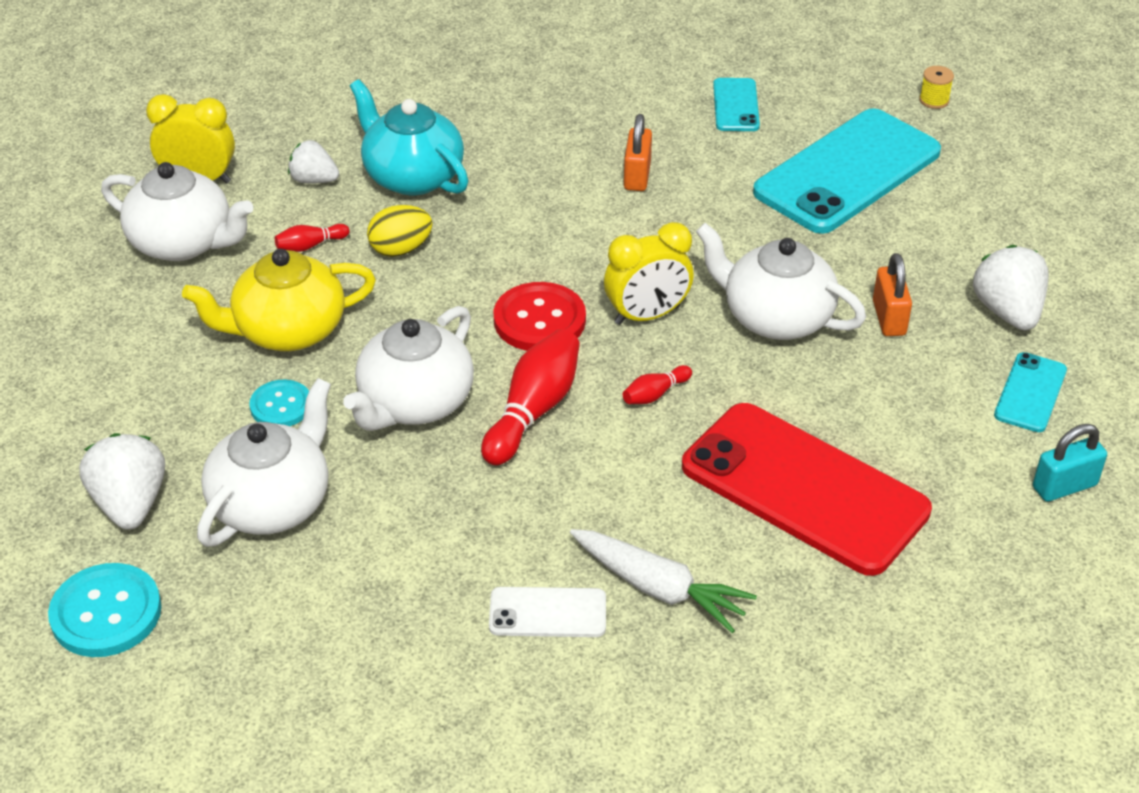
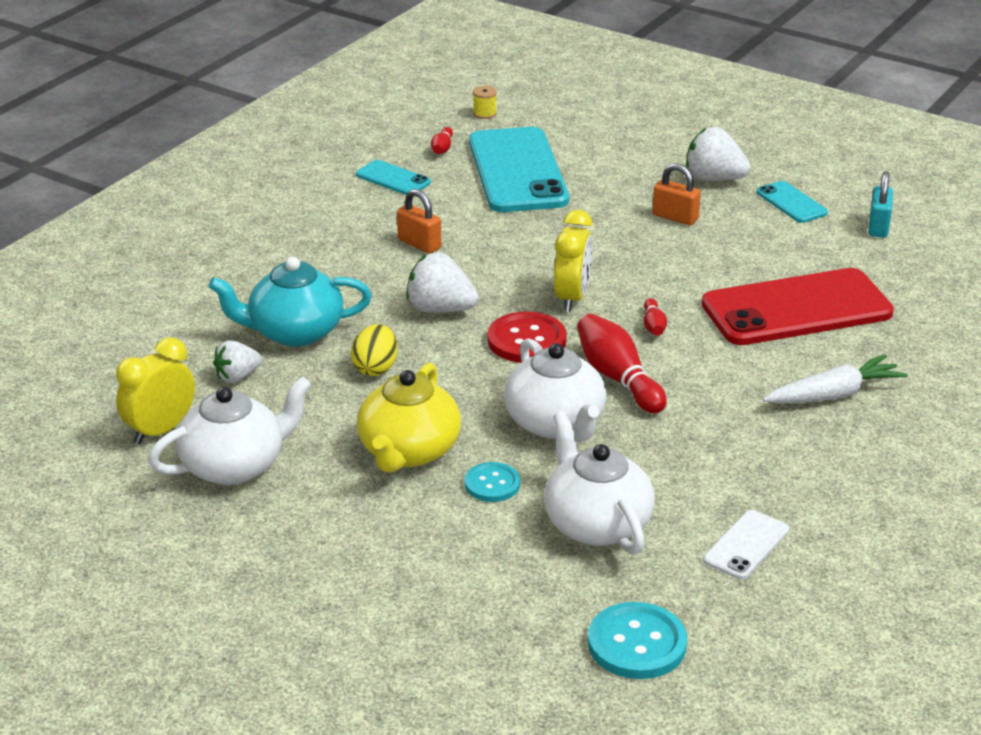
camera: 55 degrees left, 10 degrees down
(130, 504) = (526, 593): white strawberry -> white strawberry (440, 309)
(310, 245) = (318, 406): red bowling pin -> red bowling pin (442, 148)
(547, 613) = (817, 445): white phone -> white phone (746, 545)
(775, 317) = (629, 254): white teapot -> none

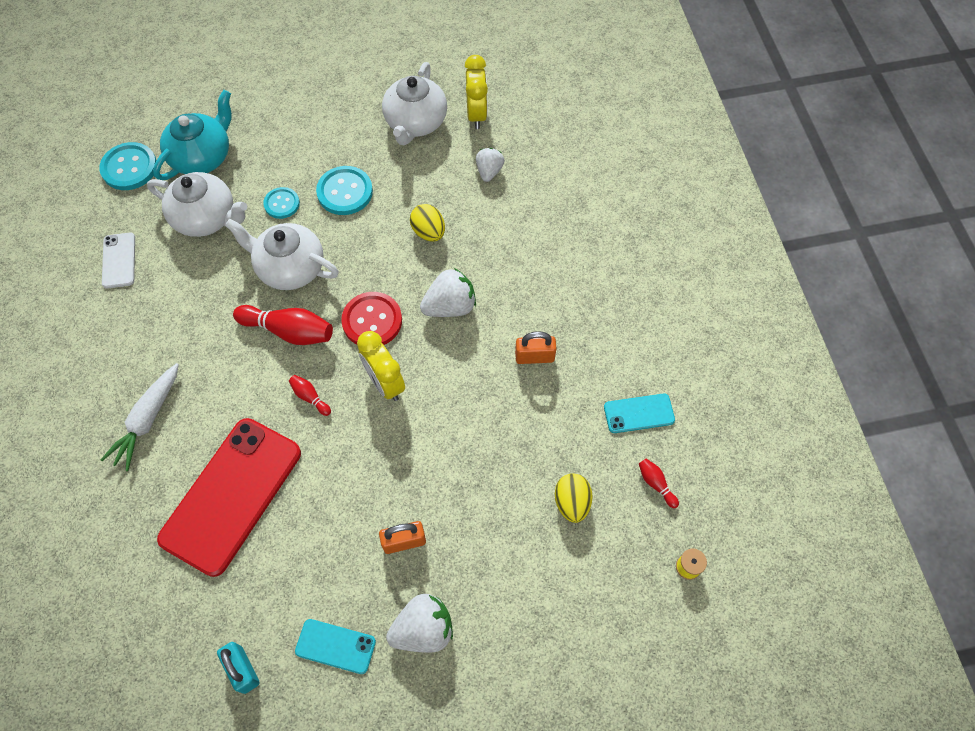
camera: 135 degrees right, 30 degrees up
(294, 332) = (504, 223): turquoise teapot -> turquoise teapot (202, 157)
(408, 452) = (345, 192): yellow teapot -> turquoise button
(517, 171) = (572, 502): turquoise phone -> yellow egg

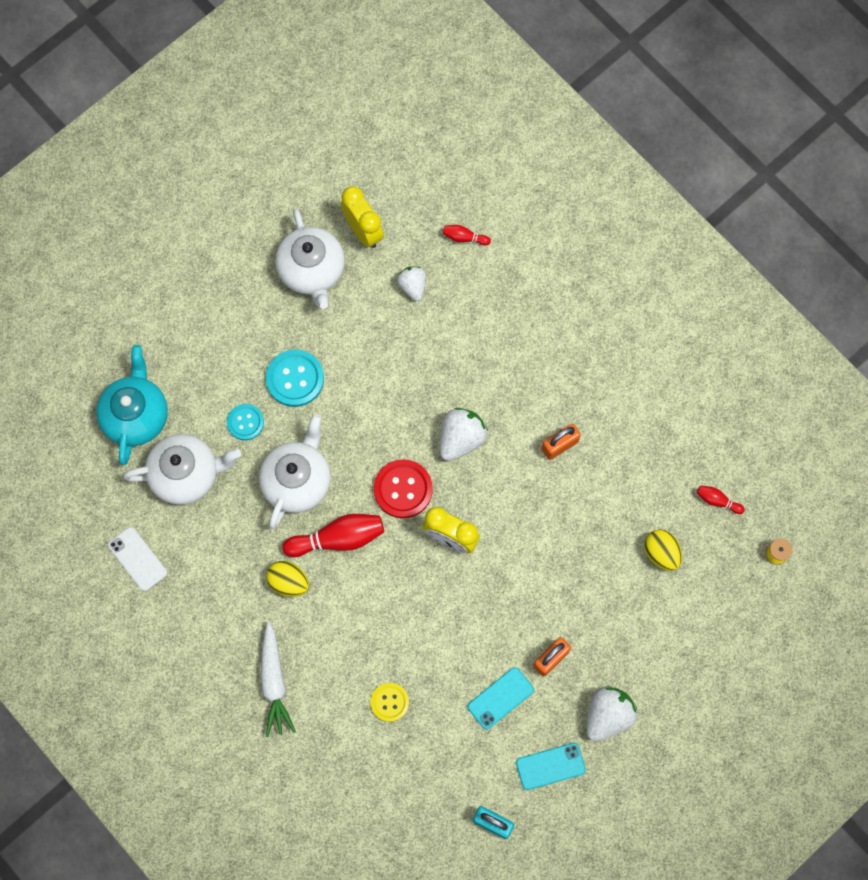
camera: 30 degrees left, 10 degrees up
(129, 168) = (74, 464): turquoise button -> none
(231, 495) = (389, 702): red phone -> yellow button
(290, 268) = (297, 480): white teapot -> white teapot turned 120 degrees clockwise
(310, 397) = (396, 586): red bowling pin -> red bowling pin (464, 238)
(428, 232) = (397, 378): yellow egg -> yellow egg (288, 582)
(639, 413) = (672, 448): turquoise phone -> turquoise phone (500, 698)

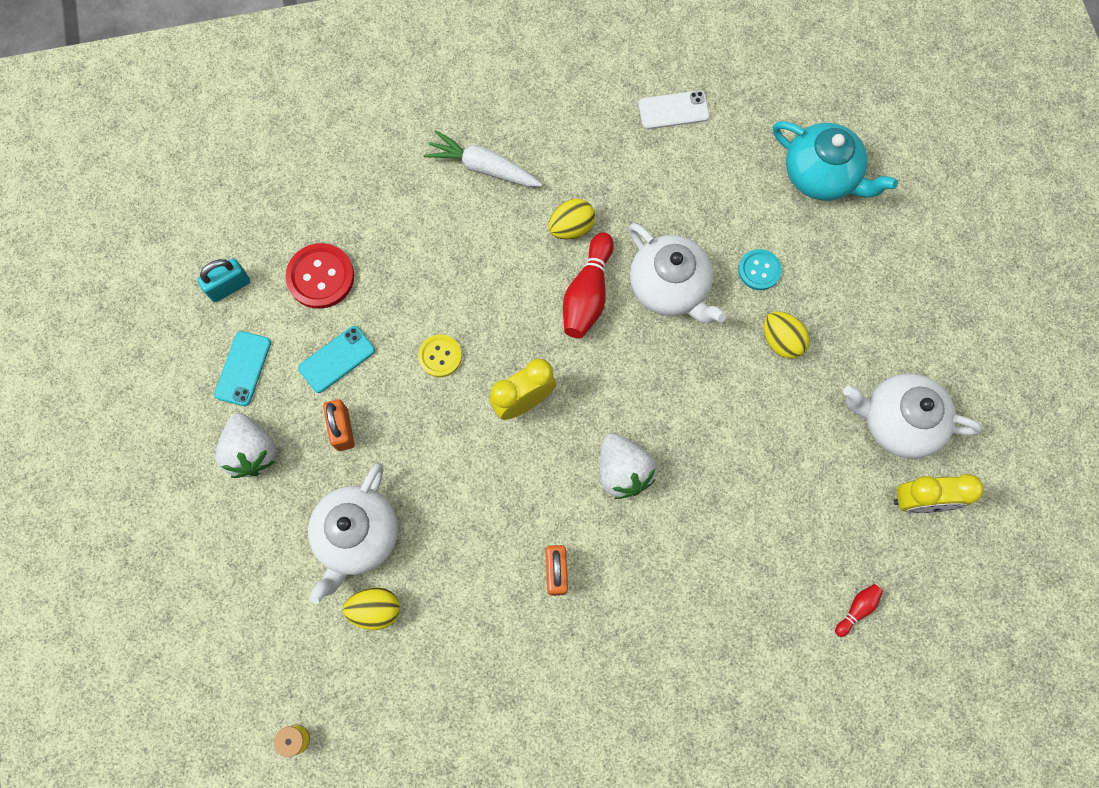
camera: 120 degrees right, 0 degrees up
(186, 474) = (734, 191): white teapot -> white teapot (357, 536)
(295, 379) = (781, 341): turquoise button -> yellow egg
(389, 702) = (399, 257): yellow button -> yellow button (440, 356)
(403, 489) = (602, 383): red button -> red button (320, 277)
(412, 286) = (825, 518): white strawberry -> none
(500, 698) = (337, 359): turquoise phone -> turquoise phone turned 60 degrees clockwise
(717, 501) = (393, 710): red bowling pin -> none

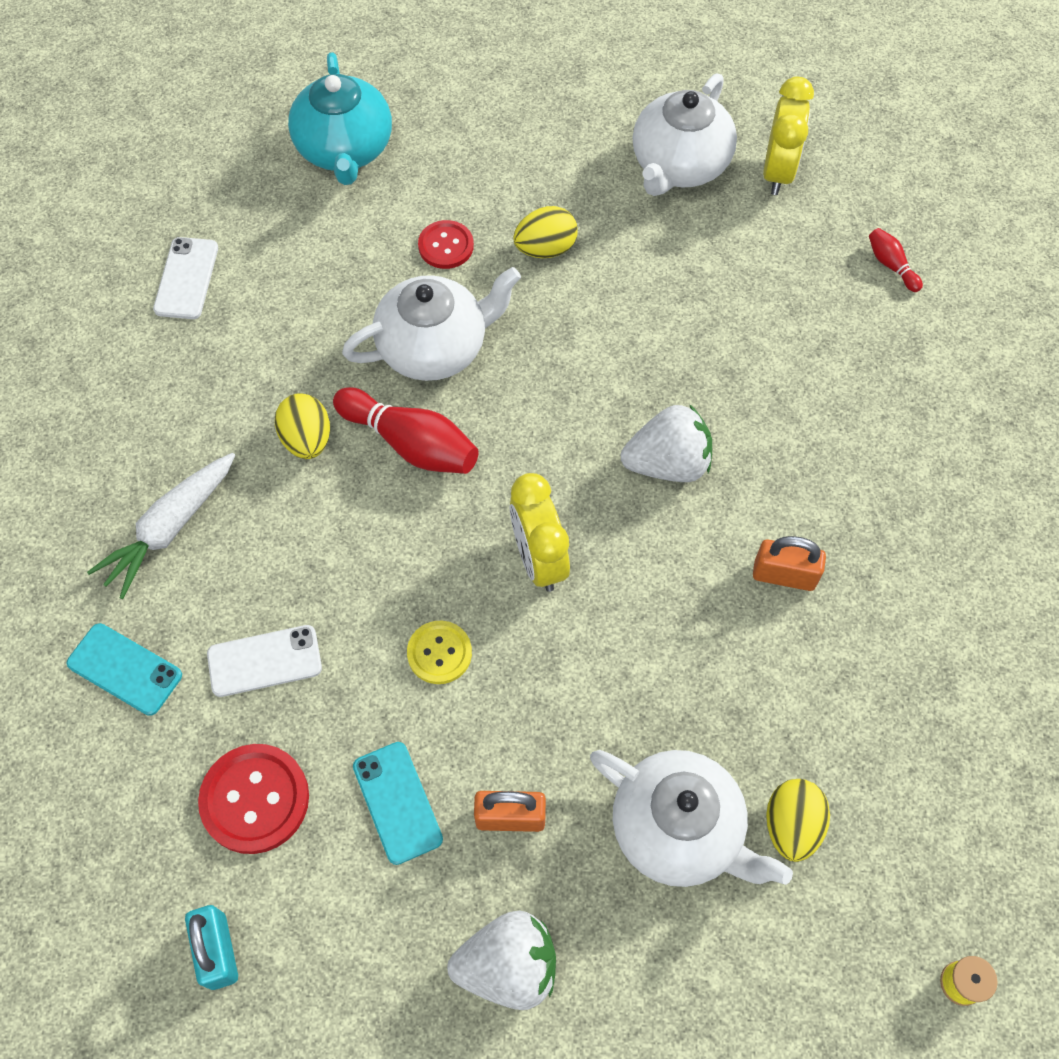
camera: 75 degrees left, 10 degrees down
(243, 368) = (366, 954): turquoise phone -> turquoise phone (125, 669)
(409, 253) = (264, 661): none -> white phone
(759, 270) = (446, 246): turquoise button -> red button
(821, 175) = (345, 150): turquoise teapot -> turquoise teapot turned 120 degrees clockwise

